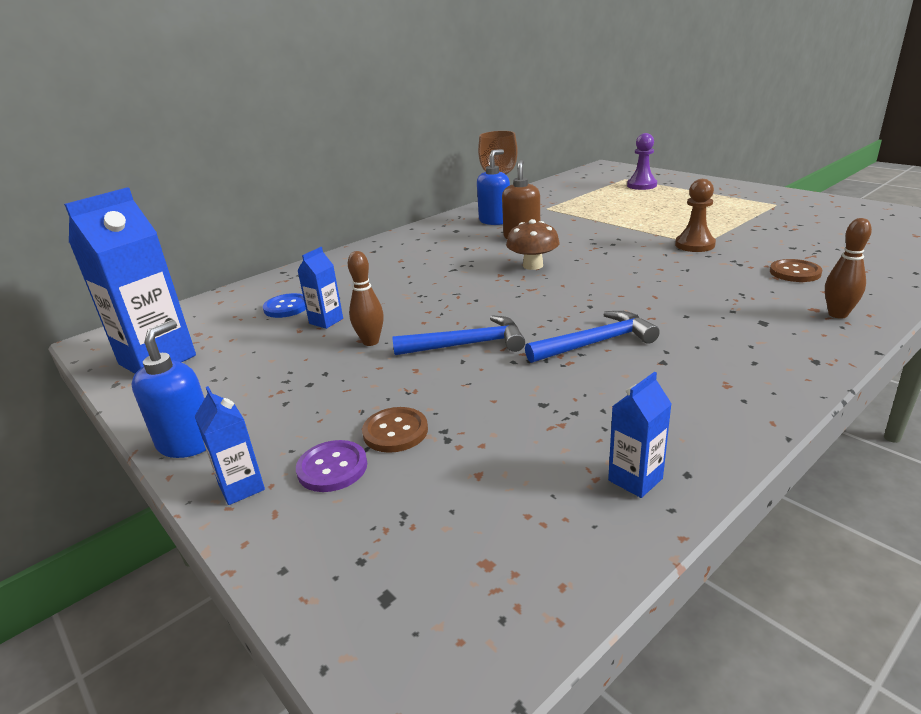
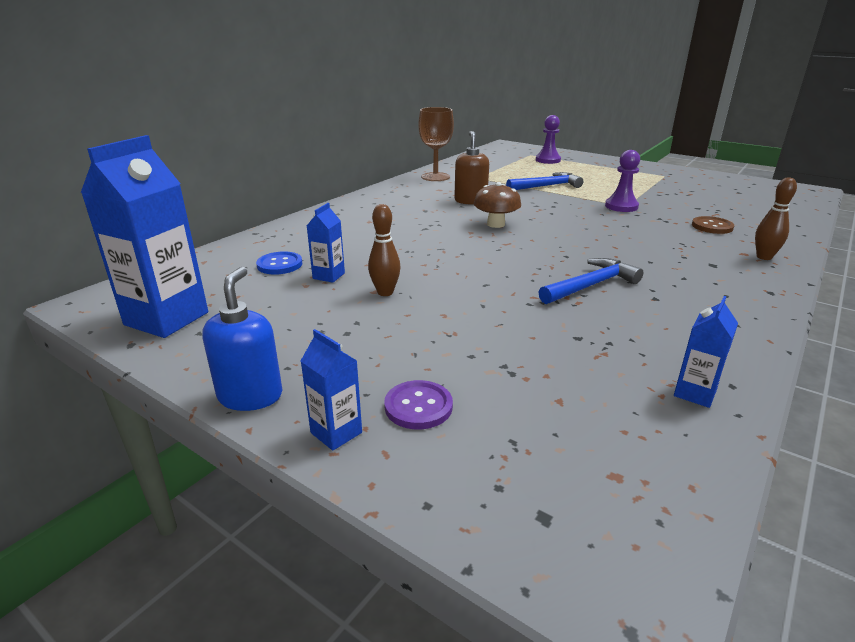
camera: 15 degrees left, 0 degrees up
(395, 431) = (459, 370): brown button -> none
(467, 344) = (478, 291): blue hammer -> blue hammer (546, 186)
(495, 221) = (438, 188): blue soap dispenser -> none
(694, 245) = (621, 206): brown pawn -> purple pawn

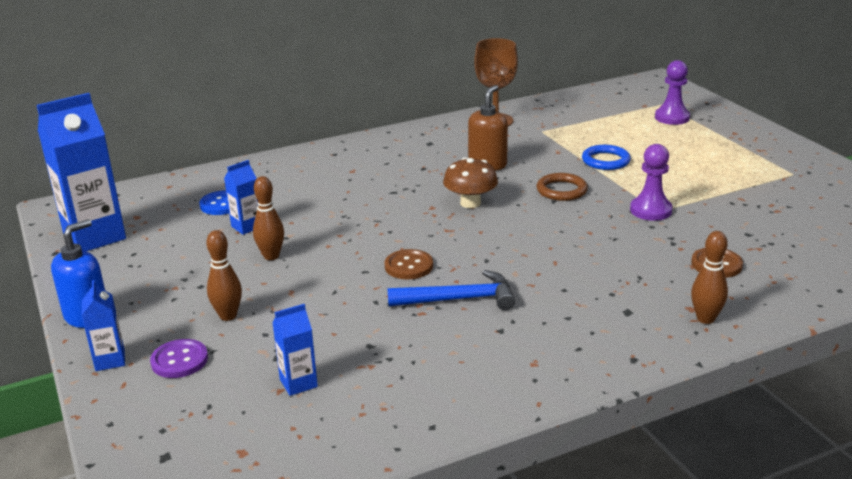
camera: 30 degrees right, 0 degrees up
(412, 350) = (228, 316): none -> brown bowling pin
(515, 273) = (408, 266): none -> brown button
(546, 186) = (605, 161): blue hammer -> blue ring
(546, 206) = (561, 190): none -> brown ring
(695, 393) = (390, 421): blue carton -> blue carton (298, 383)

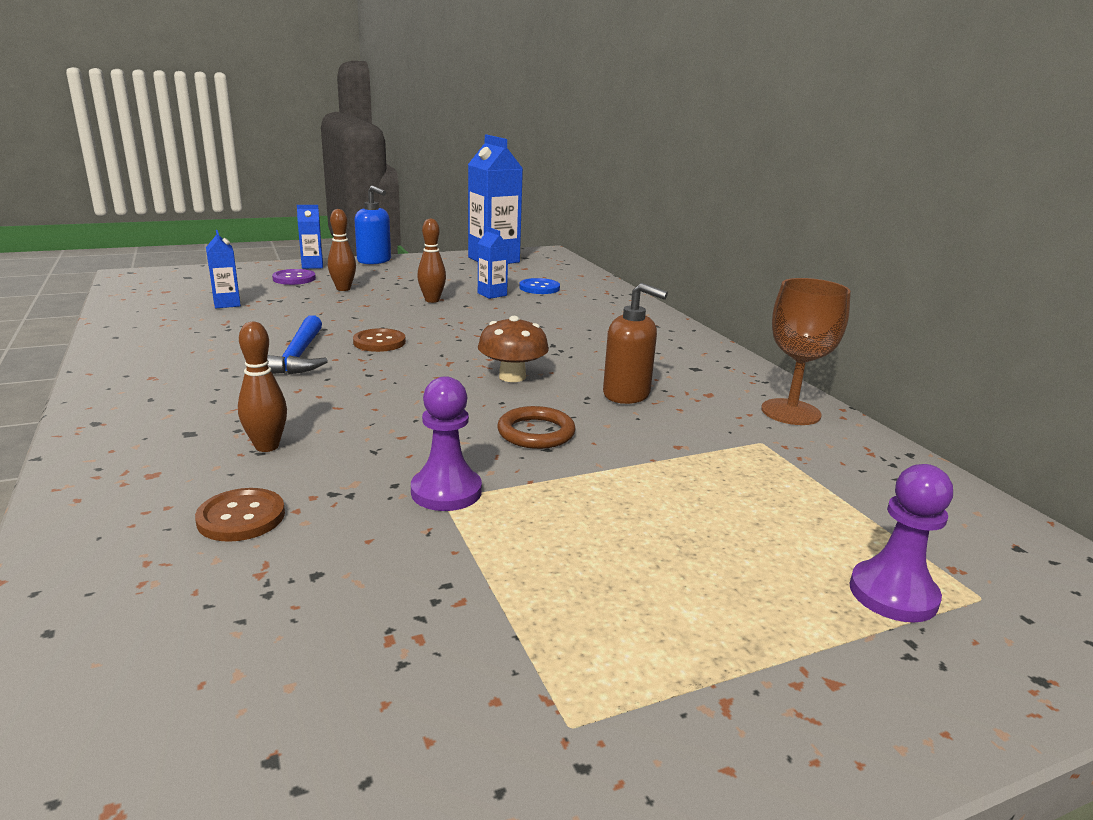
camera: 90 degrees right, 5 degrees down
(605, 161) = (643, 480): blue ring -> none
(705, 319) = (116, 479): brown bowling pin -> brown bowling pin (267, 446)

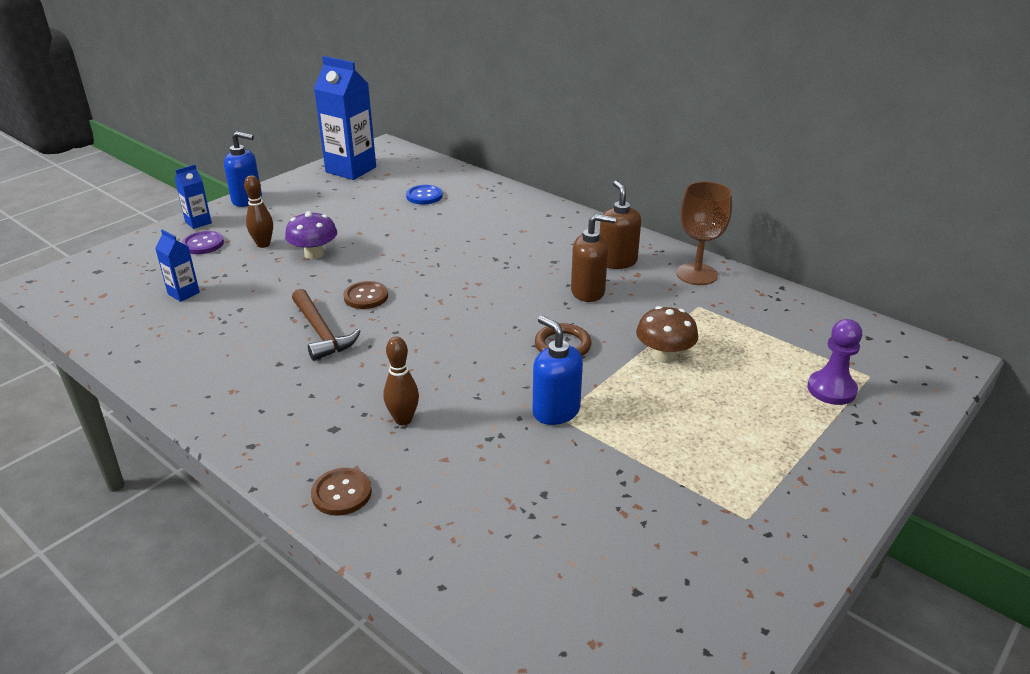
camera: 25 degrees left, 10 degrees up
(241, 517) = (455, 476): brown button -> brown button (342, 493)
(298, 357) = (321, 332): blue hammer -> brown hammer
(377, 304) = (314, 254): none -> purple mushroom
(432, 300) = (354, 236): brown bowling pin -> none
(446, 492) = (555, 411): purple pawn -> blue soap dispenser
(492, 294) = (395, 215): blue carton -> none
(512, 377) = (499, 300): brown mushroom -> brown mushroom (664, 356)
(695, 378) = (617, 261): none -> brown soap dispenser

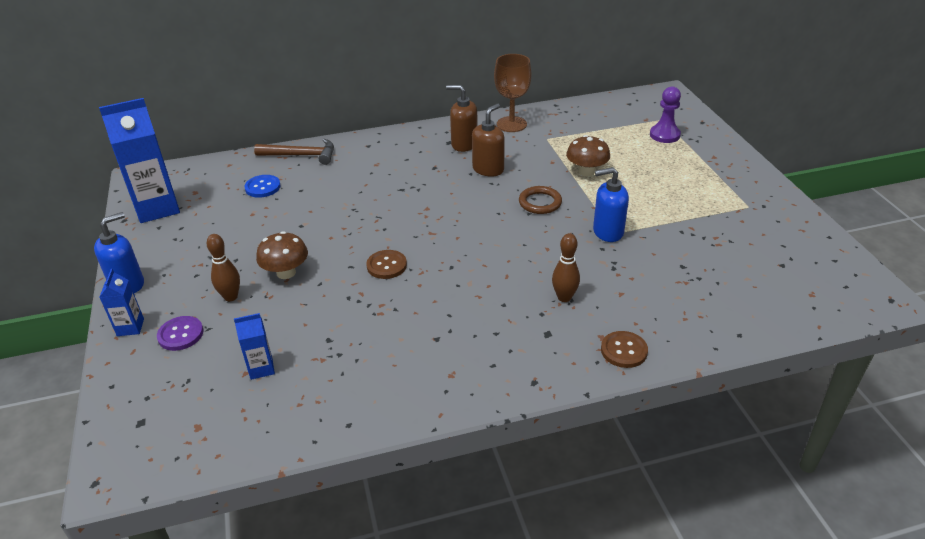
camera: 55 degrees left, 5 degrees up
(314, 254) = (286, 273): purple mushroom -> brown mushroom
(321, 332) = (414, 303): brown hammer -> brown hammer (301, 155)

